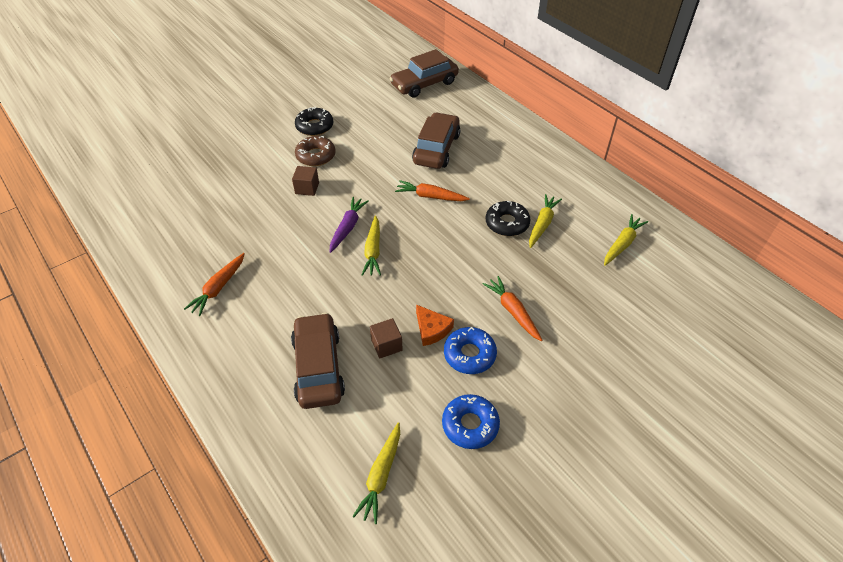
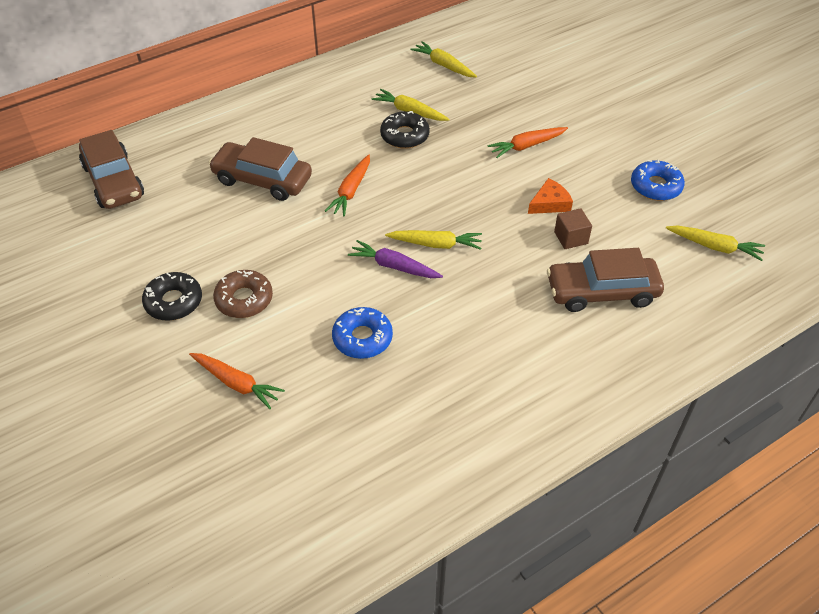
camera: 85 degrees left, 0 degrees up
(218, 288) = (488, 392): orange carrot -> orange carrot (236, 383)
(307, 188) = (312, 307): brown cube -> none
(469, 354) = (579, 180): blue donut -> blue donut (362, 338)

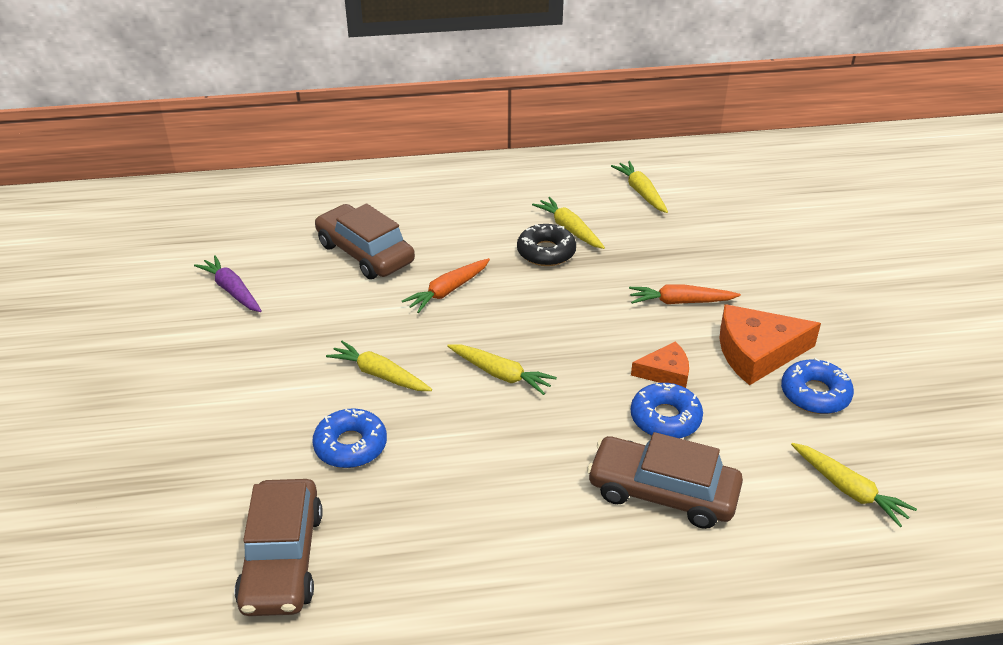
camera: 25 degrees right, 10 degrees down
(113, 181) = (223, 213): brown car -> brown car (282, 559)
(174, 302) = (193, 343): black donut -> none
(236, 383) = (191, 445): orange carrot -> none
(244, 299) = (261, 364): brown donut -> none
(345, 275) = (379, 374): none -> yellow carrot
(394, 266) = (438, 382): purple carrot -> purple carrot (232, 290)
(571, 238) = (665, 418): brown cube -> blue donut
(601, 168) = (757, 352): none -> orange cheese

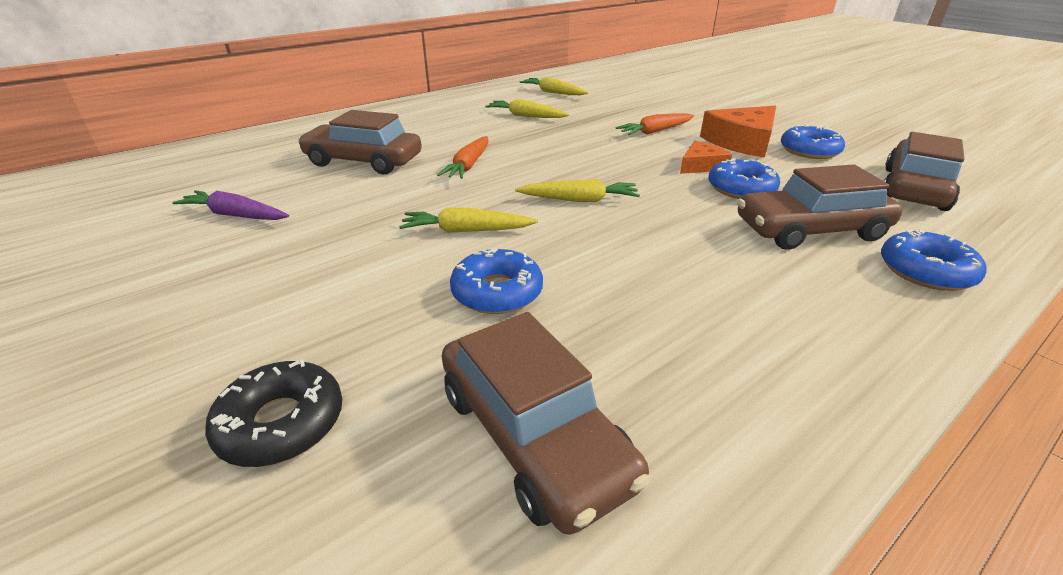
camera: 30 degrees left, 5 degrees down
(546, 252) = (523, 129): black donut -> black donut (281, 423)
(702, 575) = (925, 271): none -> blue donut
(849, 490) = (914, 189): yellow carrot -> brown car

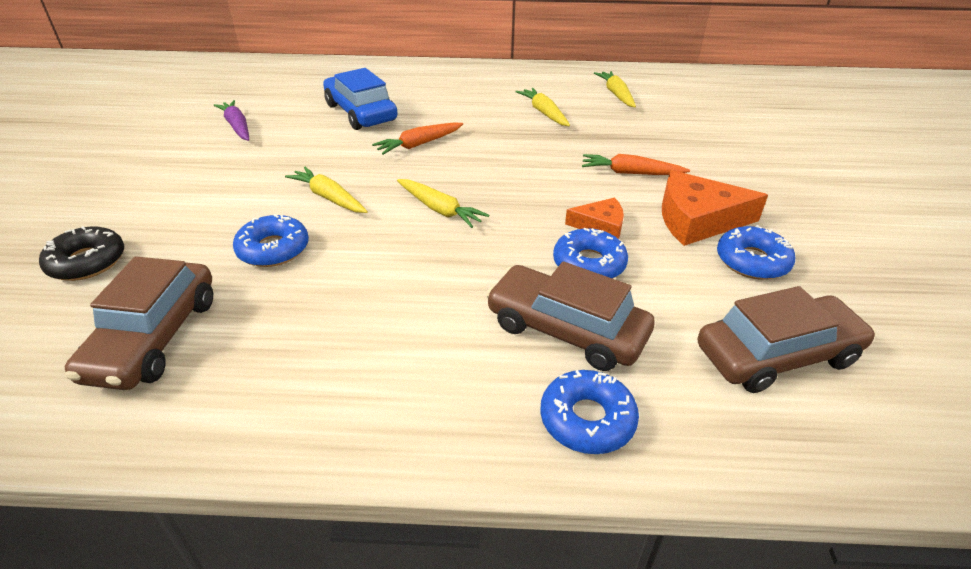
camera: 40 degrees right, 5 degrees up
(363, 161) = (361, 113): brown car -> blue car

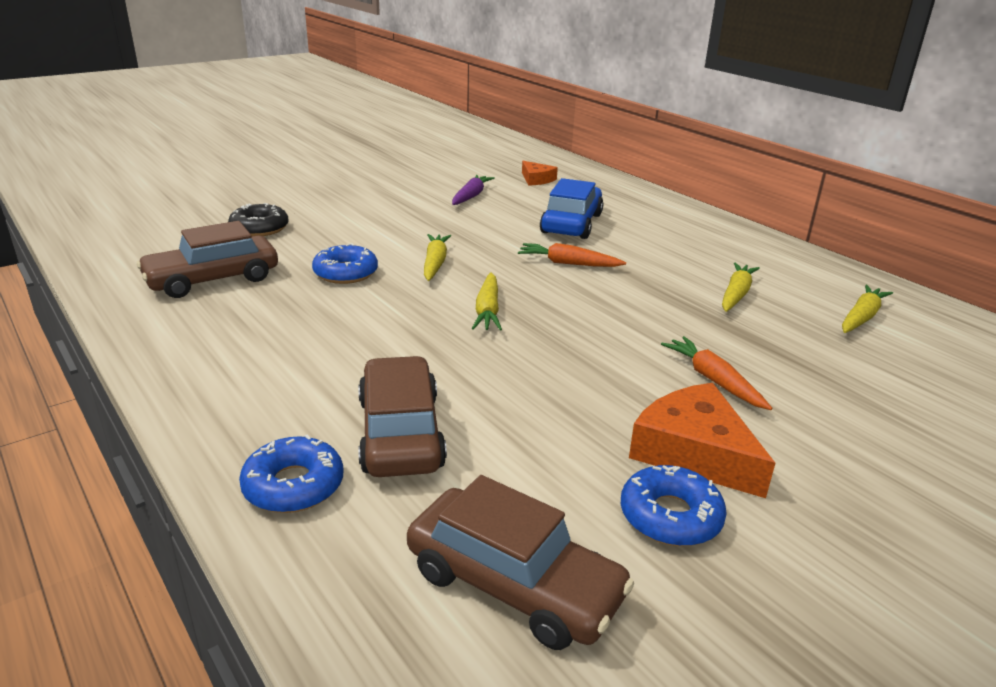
camera: 50 degrees right, 10 degrees down
(589, 264) = (514, 410): blue donut -> none
(600, 225) = (586, 395): orange cheese -> orange cheese (536, 179)

